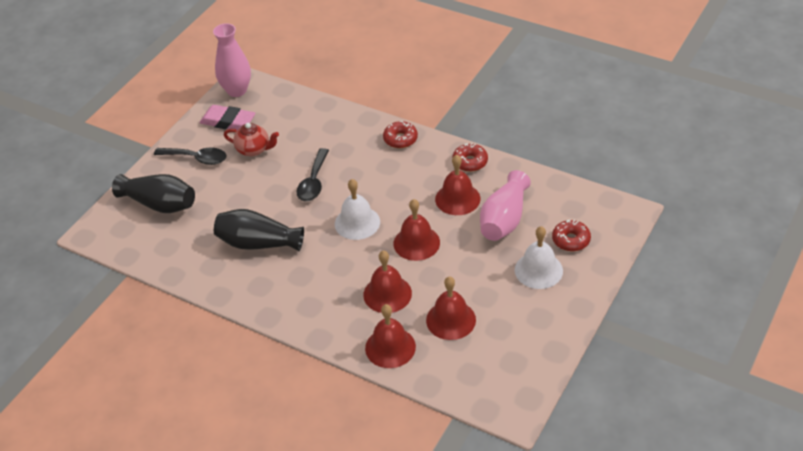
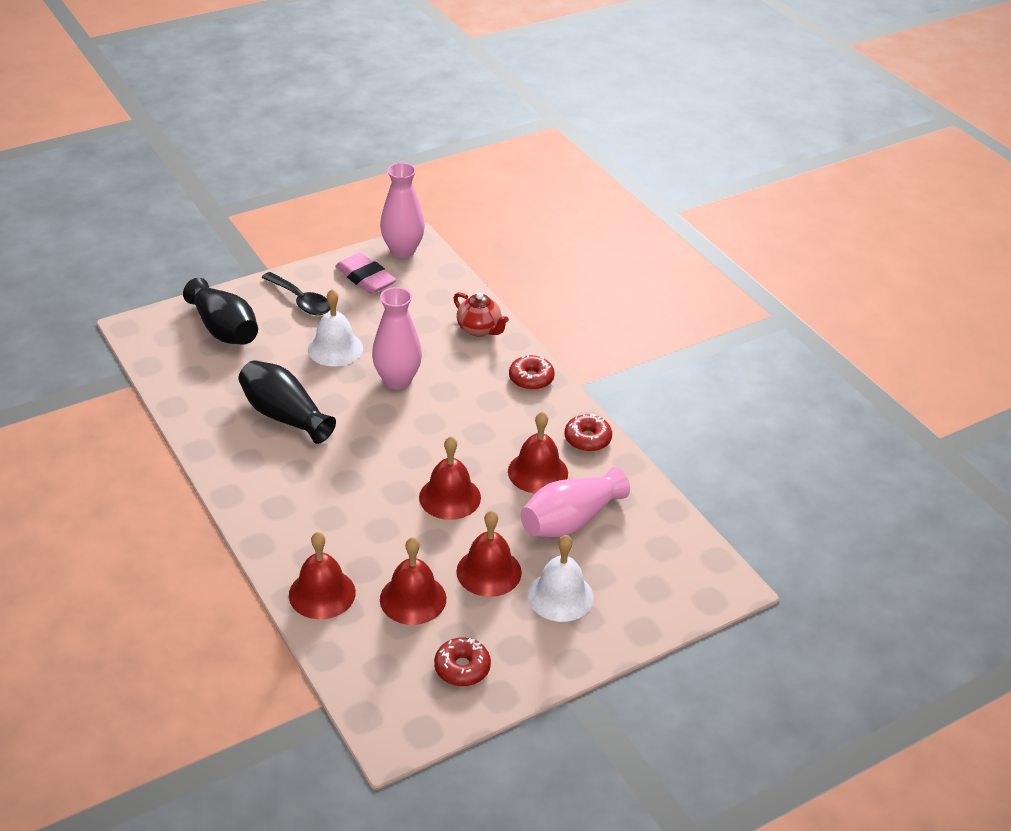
camera: 25 degrees right, 5 degrees down
(254, 149) = (366, 318): red teapot -> red teapot (479, 329)
(313, 182) = (397, 380): black spoon -> pink vase
(357, 222) = (405, 444): white bell -> white bell (335, 348)
(387, 294) = (370, 535): red bell -> red bell (489, 571)
(571, 240) = (628, 582): red donut -> red donut (462, 668)

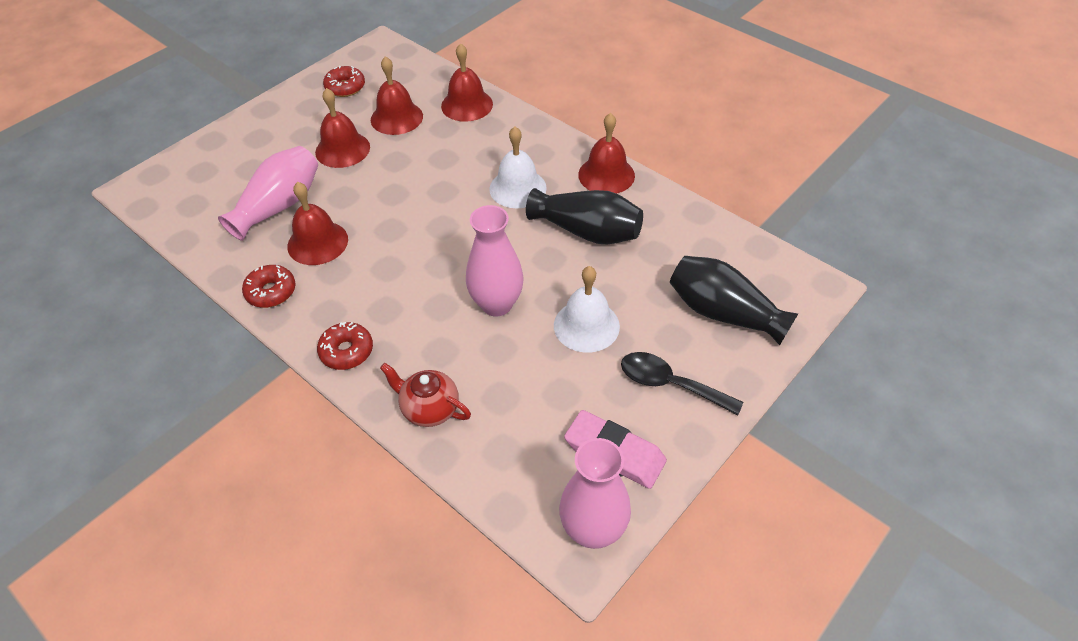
camera: 165 degrees right, 10 degrees up
(450, 497) = (395, 198): red bell -> red bell (606, 175)
(560, 596) = (280, 147): white bell -> white bell (517, 188)

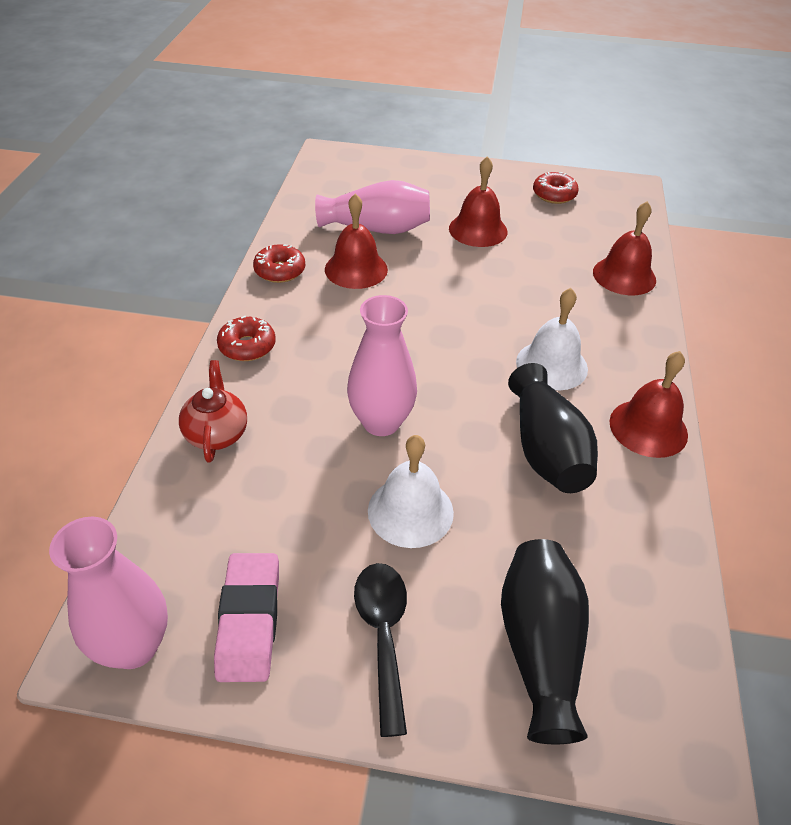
camera: 55 degrees right, 5 degrees down
(396, 118) = (553, 241): red bell -> none

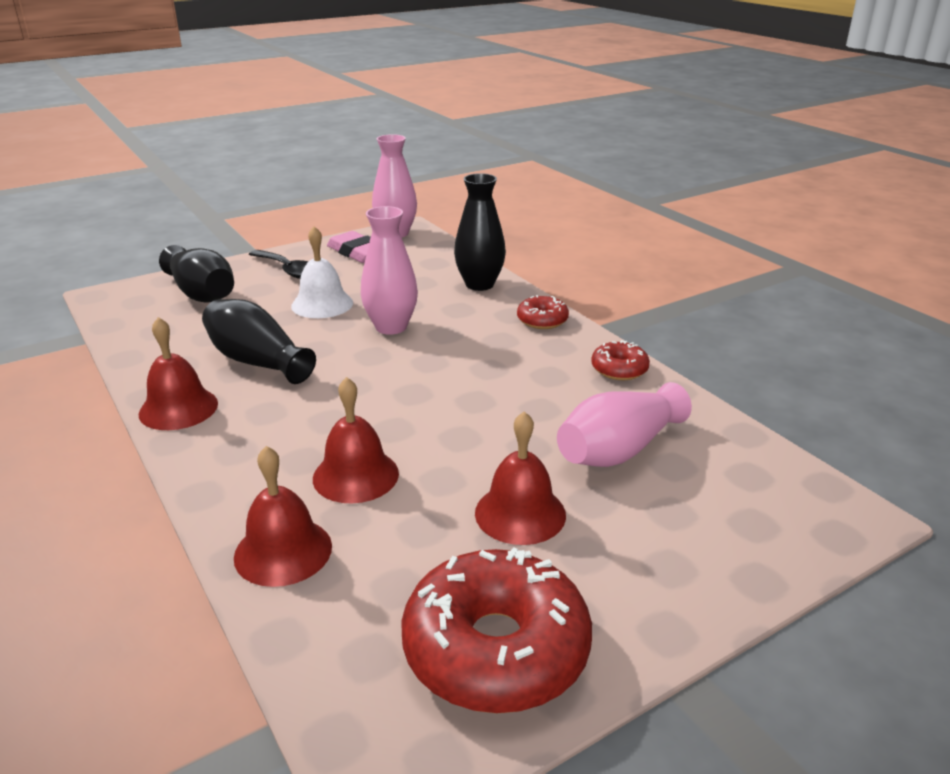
camera: 140 degrees right, 15 degrees down
(216, 434) = (479, 284): red teapot -> black vase
(356, 269) = (566, 402): red bell -> red bell (355, 475)
(551, 365) = (297, 414): white bell -> none
(554, 195) = (496, 649): red donut -> red donut, size x2.08

